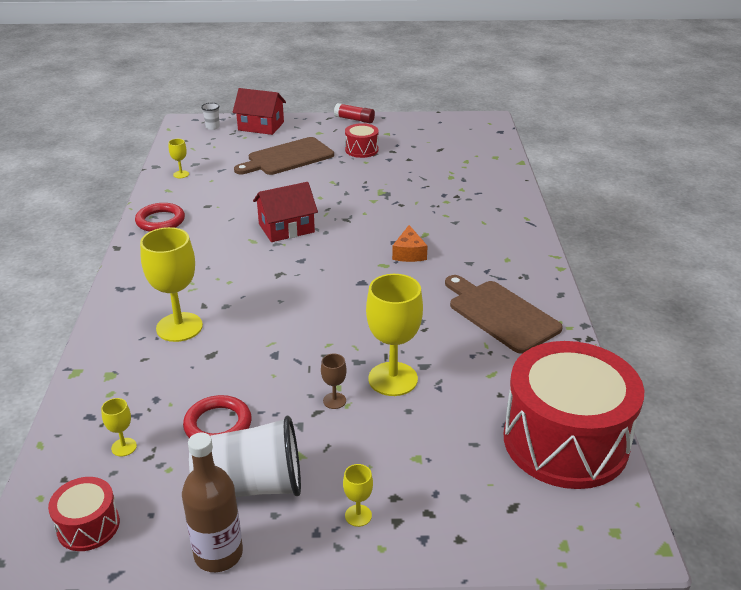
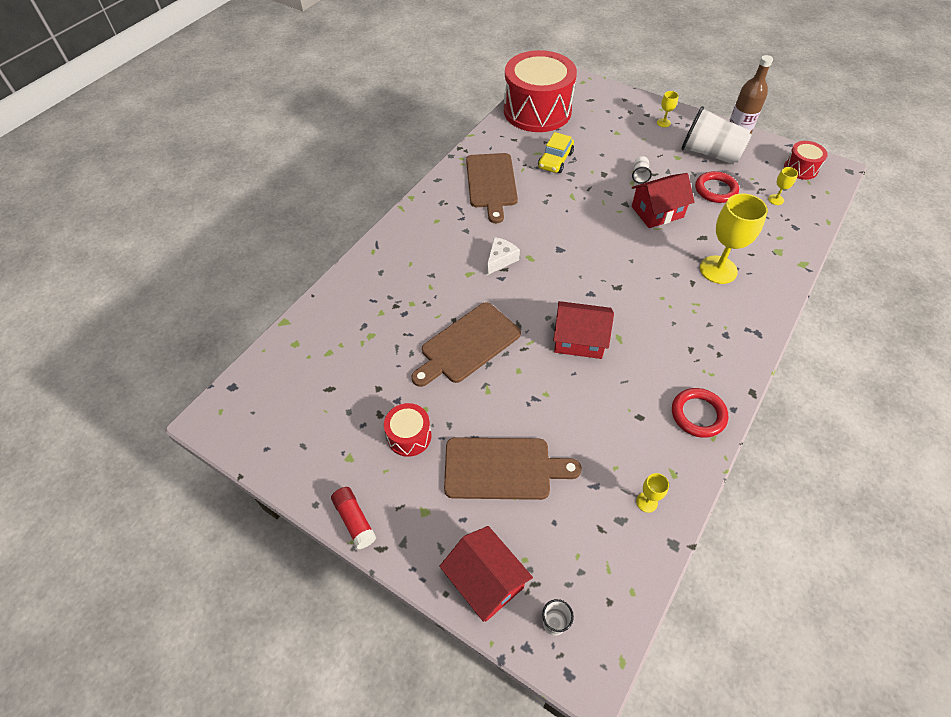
camera: 145 degrees left, 20 degrees up
(282, 362) = (657, 212): none -> red house
(334, 401) = (639, 175): brown goblet -> white cup
(373, 196) = (467, 345): none -> brown cutting board
(393, 379) = (596, 173): yellow goblet -> none
(409, 253) = (500, 260): orange cheese -> white cheese
(460, 374) = (555, 160): none -> yellow car

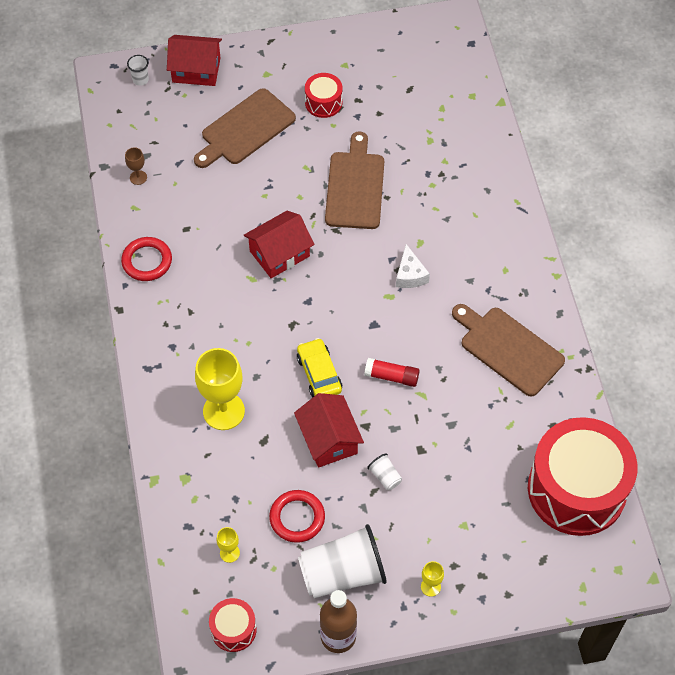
camera: 135 degrees right, 5 degrees up
(354, 520) = (301, 41): red glue stick -> red glue stick (391, 376)
(555, 160) = (483, 429): yellow car -> yellow car (319, 374)
(646, 502) = (138, 177): yellow goblet -> brown goblet
(657, 212) = (329, 439): red house -> red house turned 45 degrees counterclockwise

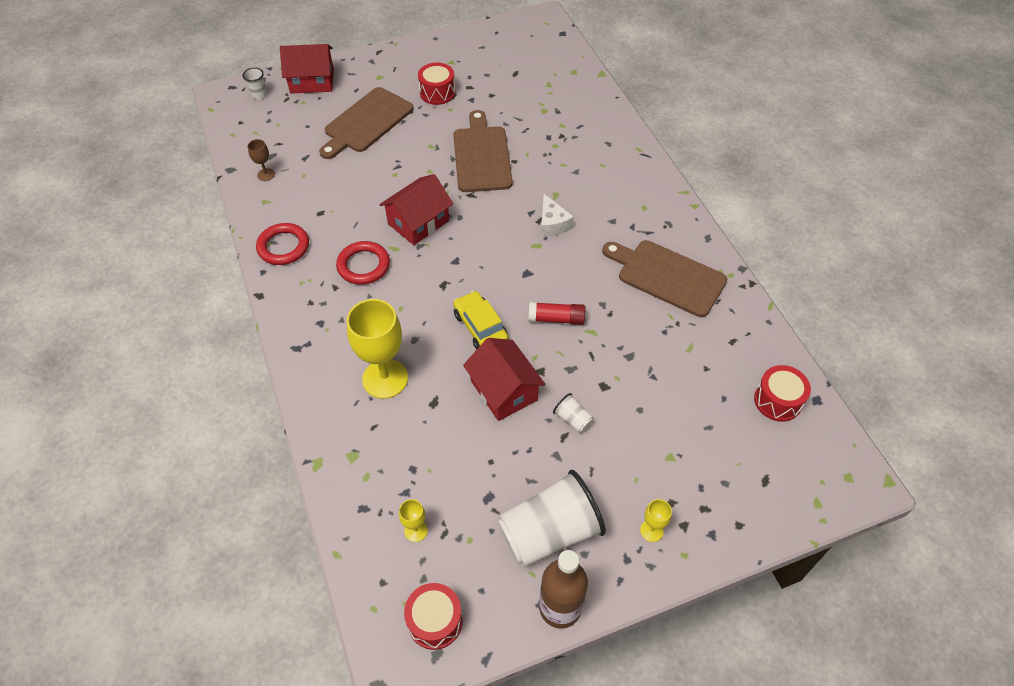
camera: 10 degrees left, 5 degrees down
(297, 518) = (485, 479): red ring -> red ring (363, 265)
(576, 489) = (777, 401): red drum -> red drum, size x0.44

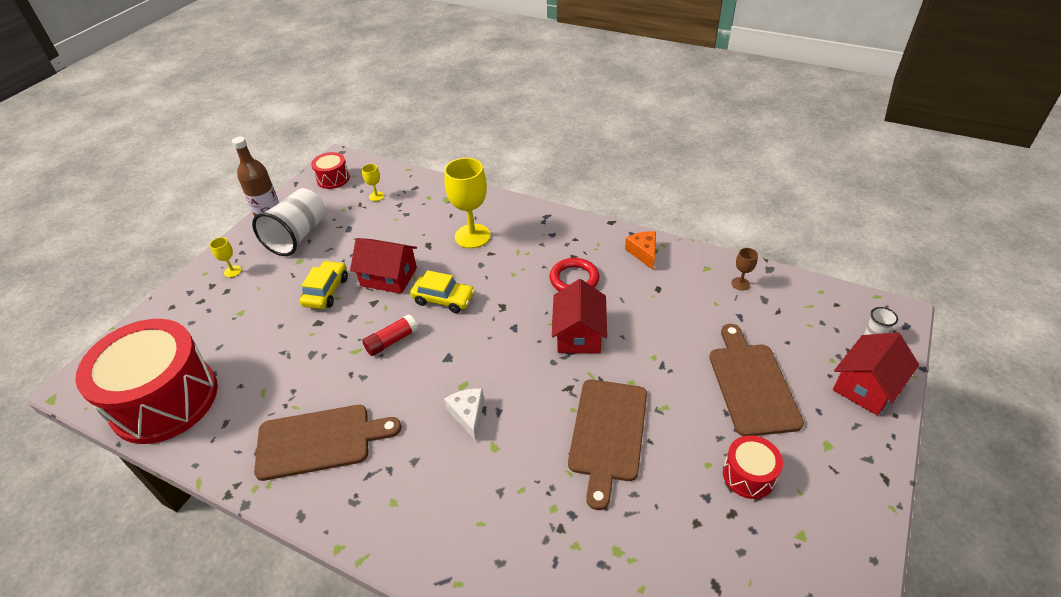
camera: 140 degrees right, 10 degrees down
(283, 247) = (643, 253): red ring -> orange cheese
(481, 156) = (608, 434): brown cutting board -> brown cutting board turned 60 degrees clockwise
(552, 223) = (468, 415): white cheese -> white cheese turned 45 degrees clockwise
(572, 419) = (326, 291): white cup -> yellow car
(777, 401) = (165, 400): red drum -> red drum, size x2.27

